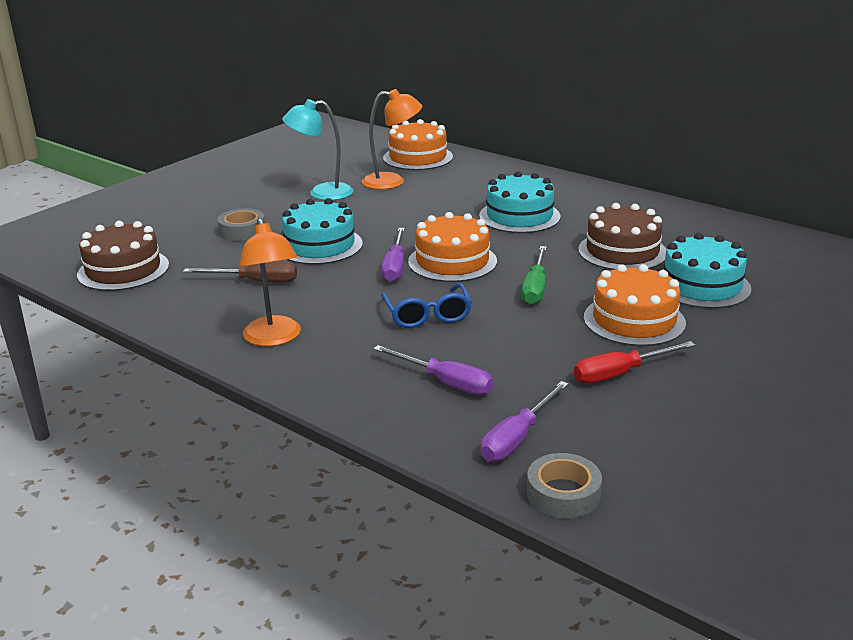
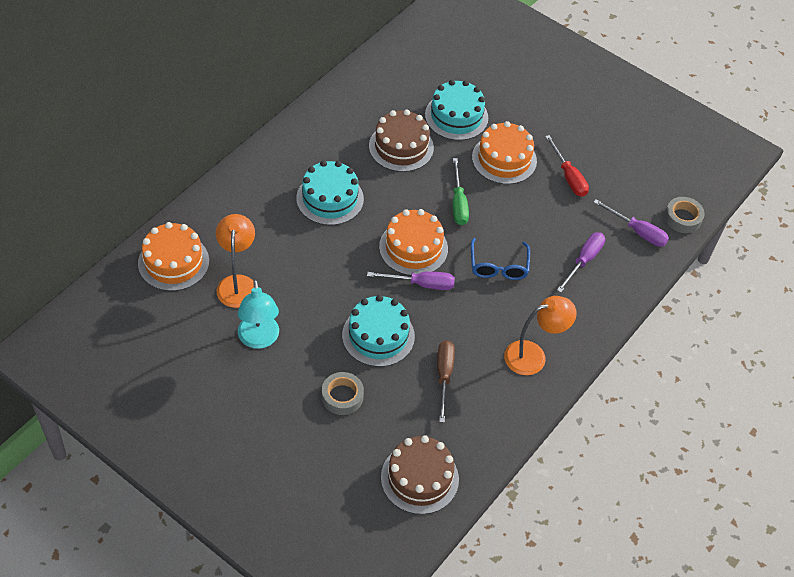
camera: 95 degrees left, 25 degrees up
(427, 315) = (498, 266): blue glasses -> blue glasses turned 105 degrees clockwise
(535, 288) = (458, 203): green screwdriver -> green screwdriver turned 75 degrees clockwise

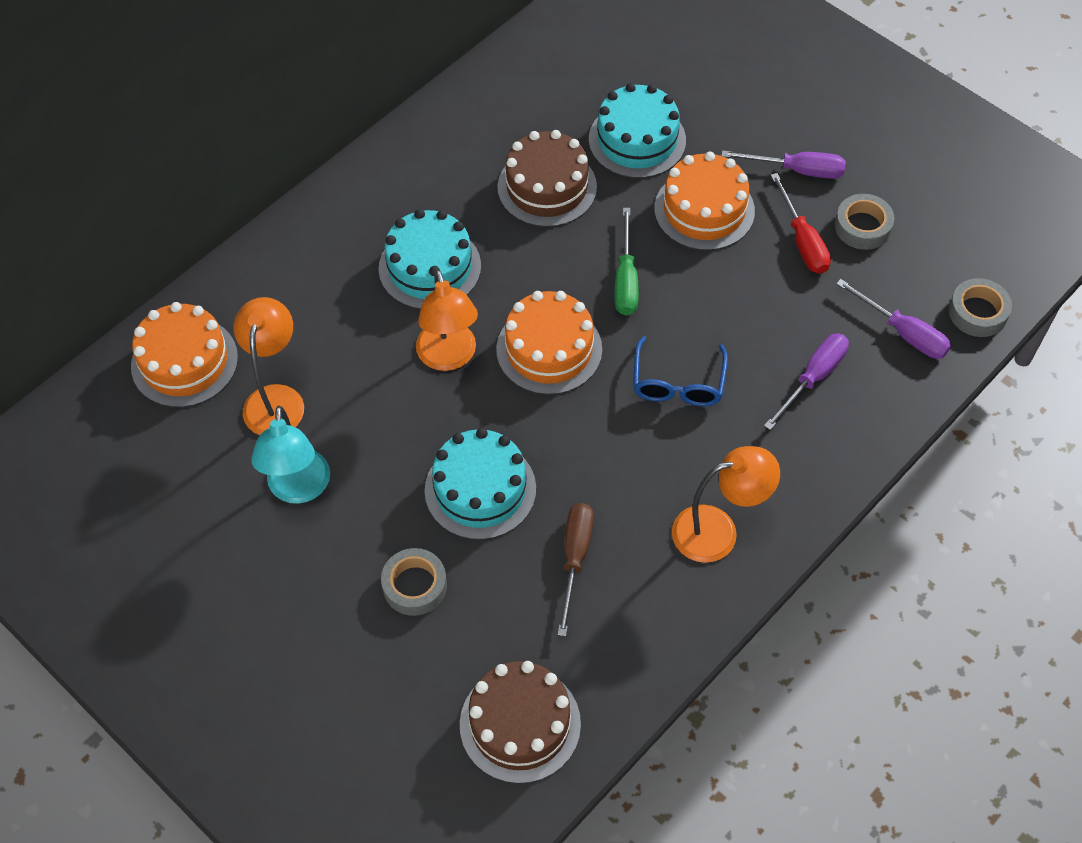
camera: 10 degrees right, 5 degrees up
(349, 254) = (449, 357): none -> orange lamp
(421, 284) = (555, 408): purple screwdriver -> purple screwdriver (797, 170)
(606, 167) = (862, 227): none -> grey tape

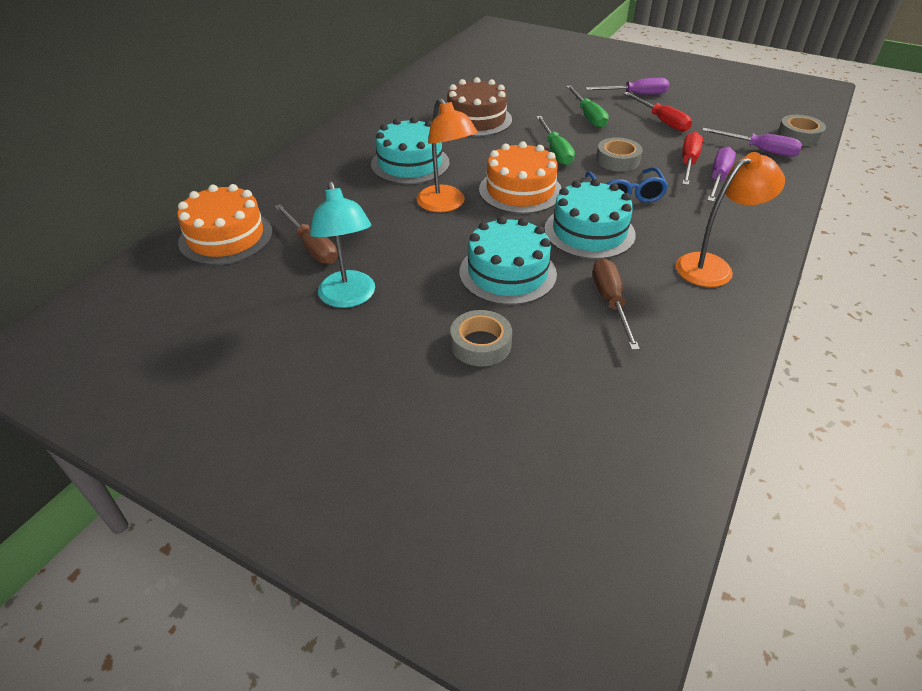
camera: 15 degrees left, 15 degrees down
(276, 399) = (311, 247): orange lamp -> brown screwdriver
(520, 724) = (632, 430): brown cake -> none
(637, 140) = (525, 95): turquoise cake -> turquoise cake (589, 232)
(704, 210) = (588, 116): orange cake -> green screwdriver
(791, 339) = (688, 163): none -> red screwdriver
(862, 227) = (695, 111): grey tape -> grey tape (617, 160)

